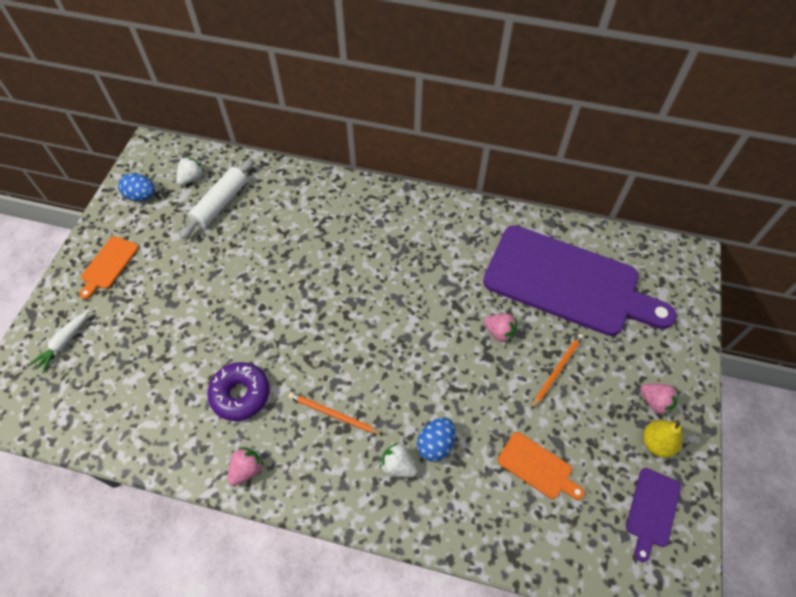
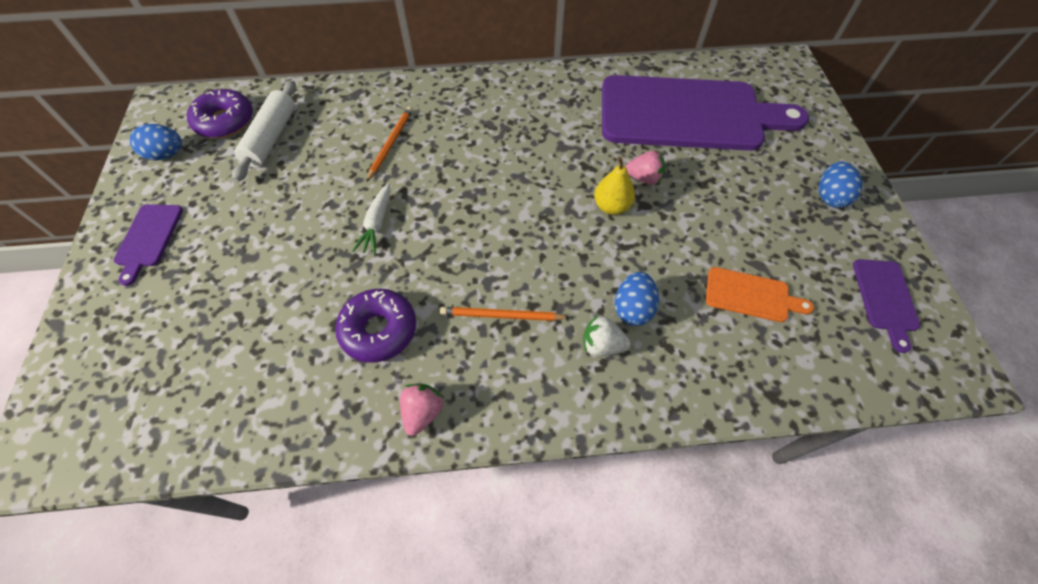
camera: 20 degrees left, 0 degrees up
(63, 344) = (115, 346): white carrot -> white carrot (377, 224)
(109, 265) = (148, 238): orange cutting board -> purple cutting board
(192, 178) = (225, 121): white strawberry -> purple donut
(557, 370) = (720, 196): orange pencil -> orange pencil (391, 144)
(655, 402) = (829, 197): pink strawberry -> blue egg
(656, 443) = (853, 234): yellow pear -> yellow pear (611, 206)

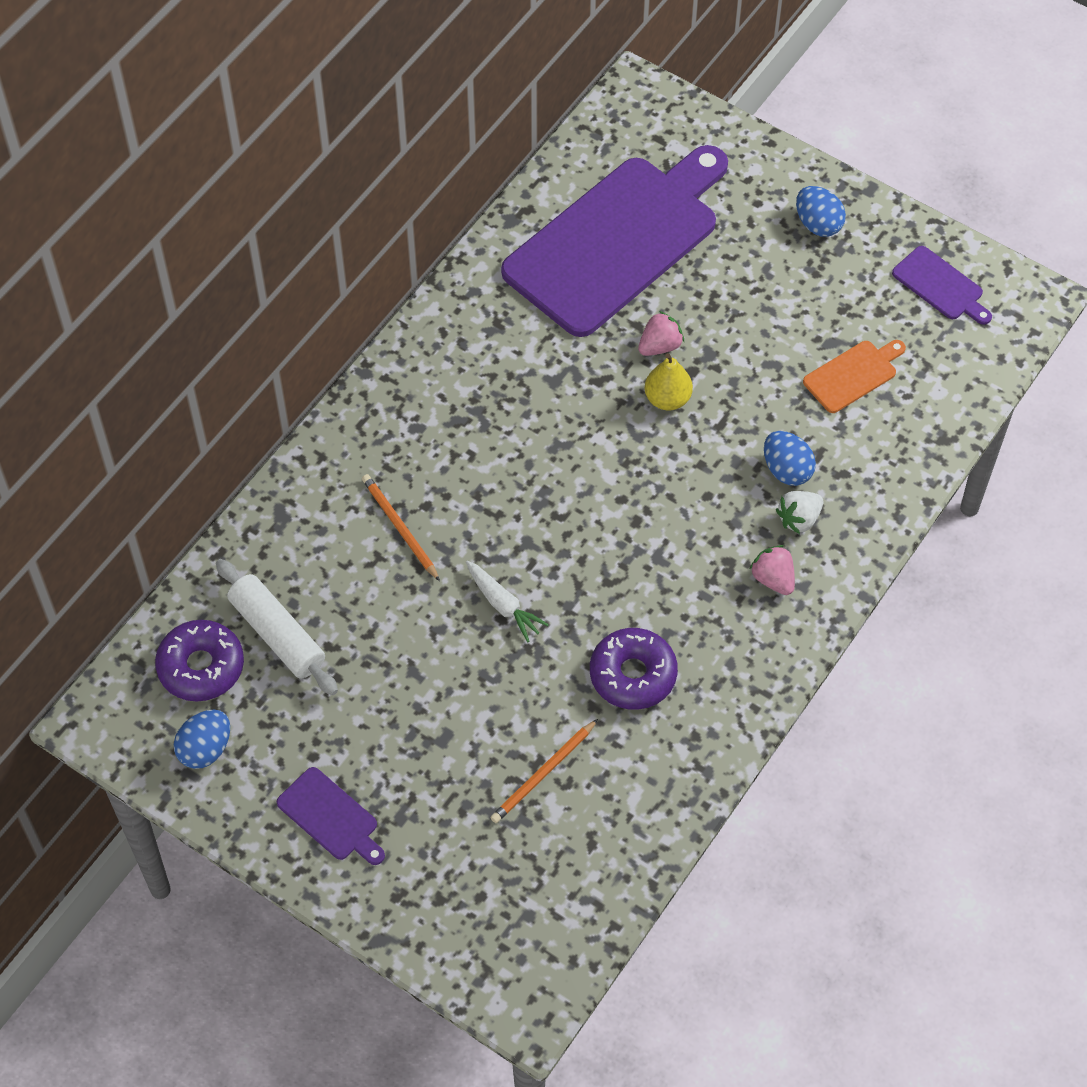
camera: 50 degrees left, 0 degrees up
(423, 412) = (743, 689): pink strawberry -> pink strawberry (773, 579)
(501, 316) = (704, 572): orange pencil -> orange pencil (543, 774)

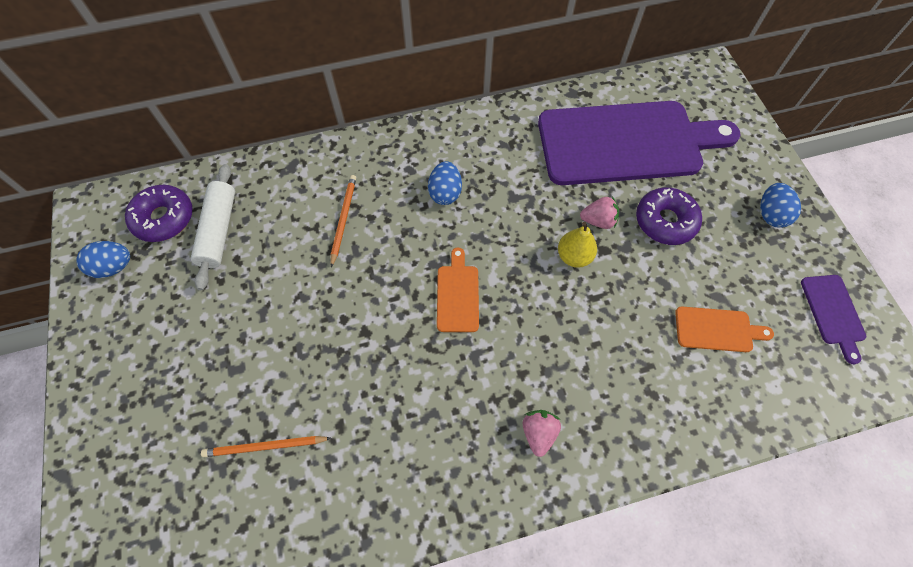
camera: 40 degrees right, 5 degrees up
(330, 817) = (126, 365): purple cutting board -> none
(503, 605) = (353, 312): white carrot -> none
(589, 516) = (457, 295): none -> orange cutting board
(633, 675) = (384, 425): purple donut -> purple donut (665, 221)
(786, 470) = (614, 361): blue egg -> blue egg (445, 193)
(799, 519) = (594, 403): white strawberry -> none

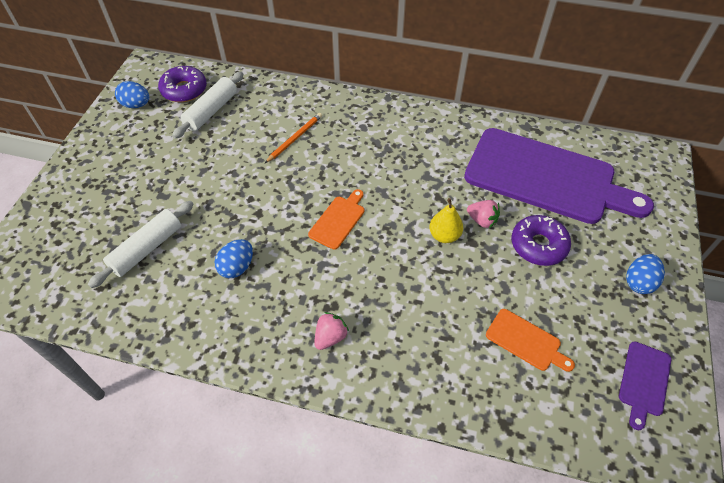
camera: 30 degrees right, 10 degrees down
(265, 446) = (147, 249): orange pencil -> white rolling pin
(445, 193) = (377, 152): blue egg -> blue egg (237, 267)

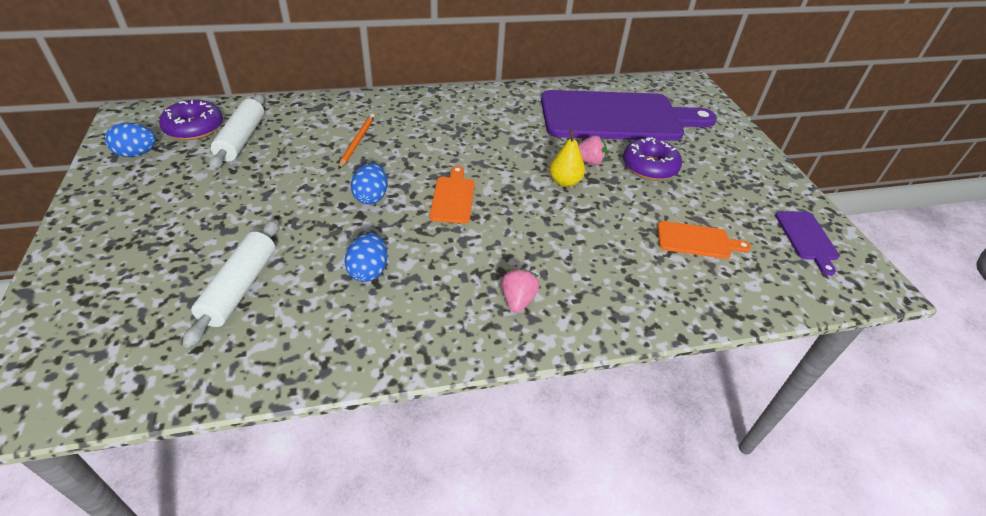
camera: 30 degrees left, 10 degrees down
(639, 282) = (745, 170): blue egg -> blue egg (371, 197)

